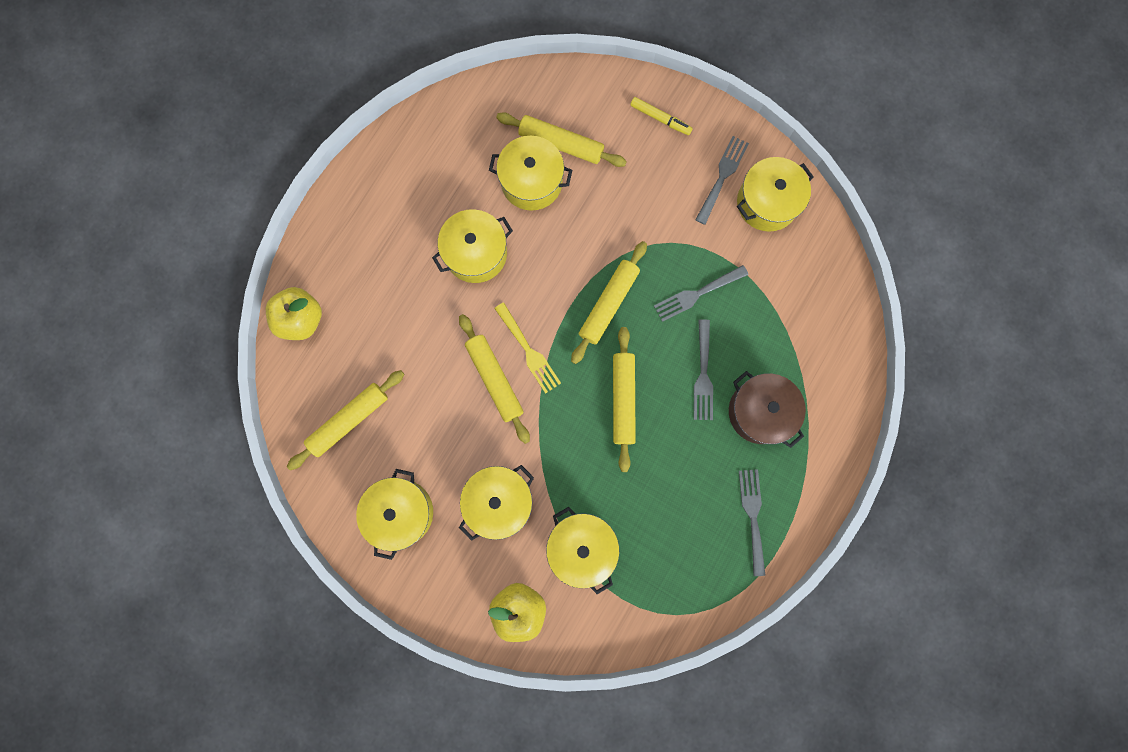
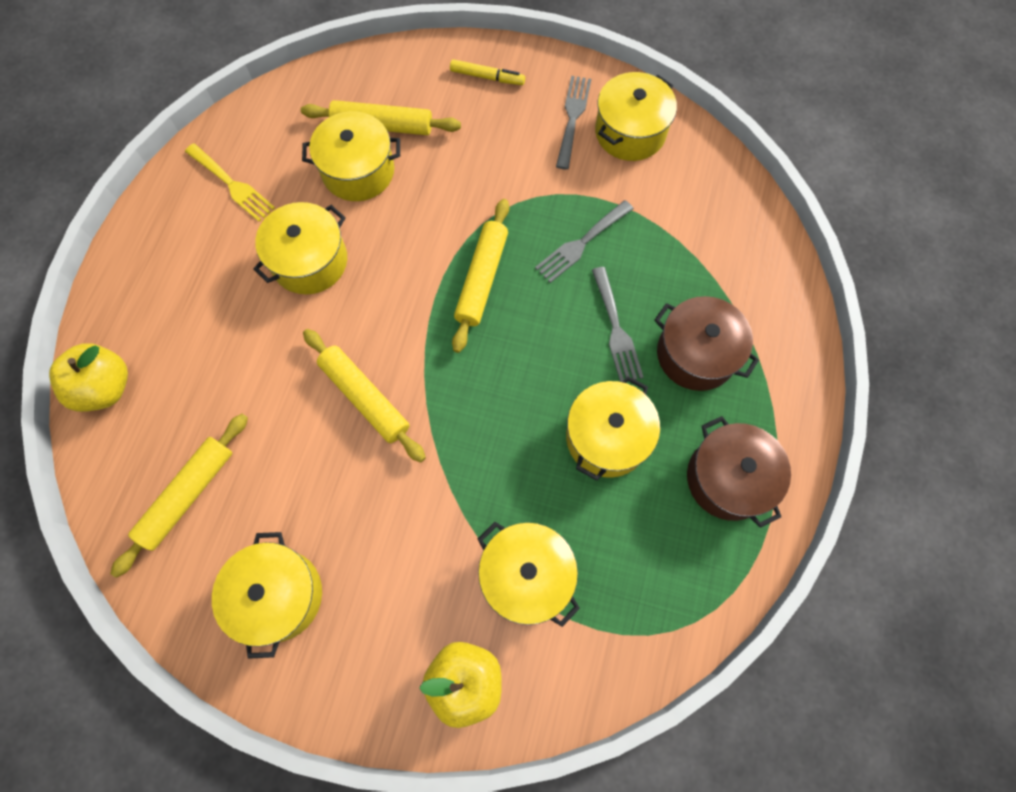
camera: 15 degrees left, 10 degrees down
(499, 501) = (405, 546): yellow pot -> yellow pot (607, 437)
(529, 351) = (399, 354): yellow fork -> yellow fork (232, 185)
(623, 400) = (529, 381): yellow rolling pin -> none
(752, 516) = (728, 478): grey fork -> brown pot

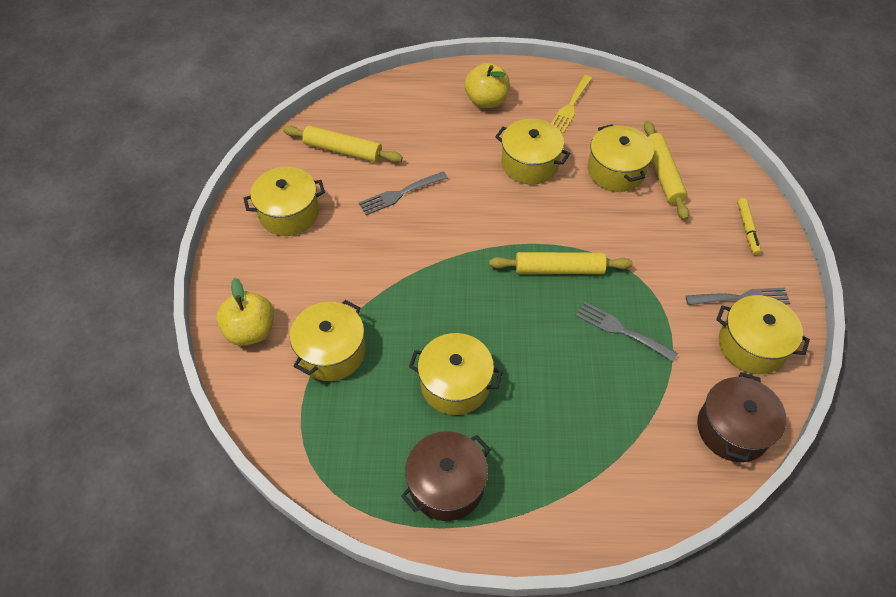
camera: 75 degrees right, 15 degrees down
(105, 387) = (401, 91): yellow apple -> yellow apple (486, 101)
(365, 398) = (437, 222): yellow rolling pin -> none
(616, 329) = (552, 372): grey fork -> grey fork (400, 194)
(696, 354) = (553, 439): brown pot -> brown pot (732, 429)

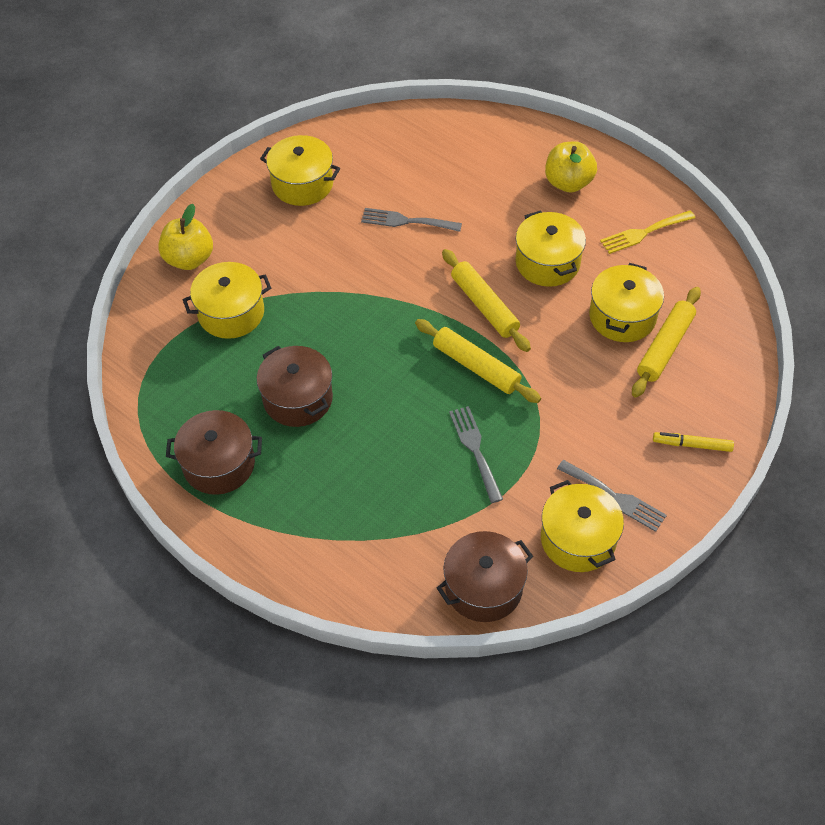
camera: 40 degrees right, 0 degrees up
(343, 150) = (396, 156): yellow rolling pin -> yellow rolling pin (484, 306)
(455, 384) = (298, 398): yellow pot -> brown pot
(747, 229) = (692, 445): yellow marker -> yellow marker turned 60 degrees clockwise

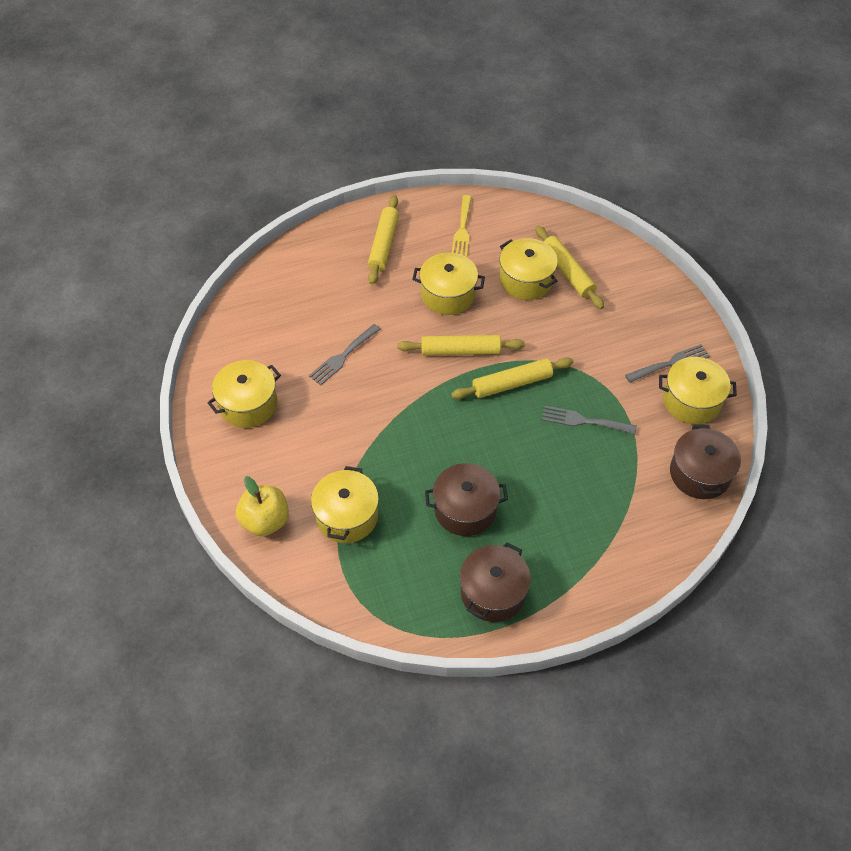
camera: 60 degrees left, 0 degrees up
(568, 182) = (383, 244): yellow apple -> yellow rolling pin
(692, 445) = (654, 302): yellow marker -> none

